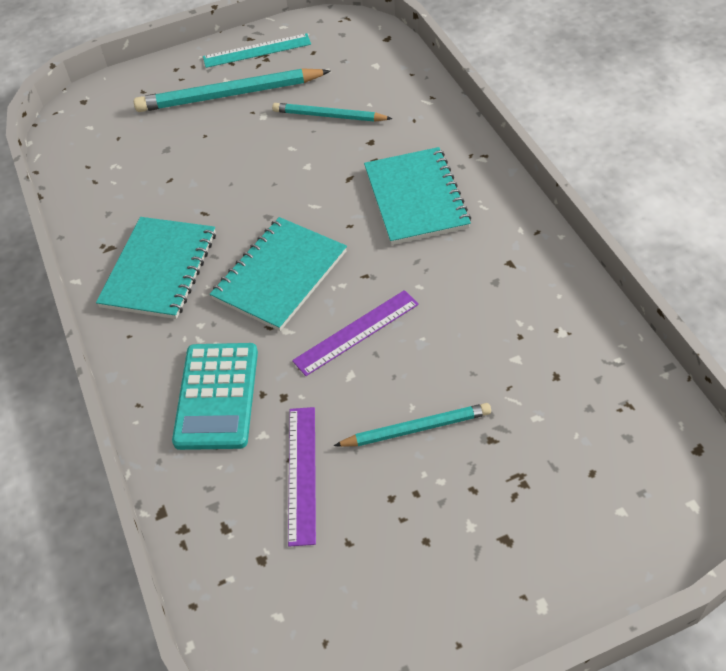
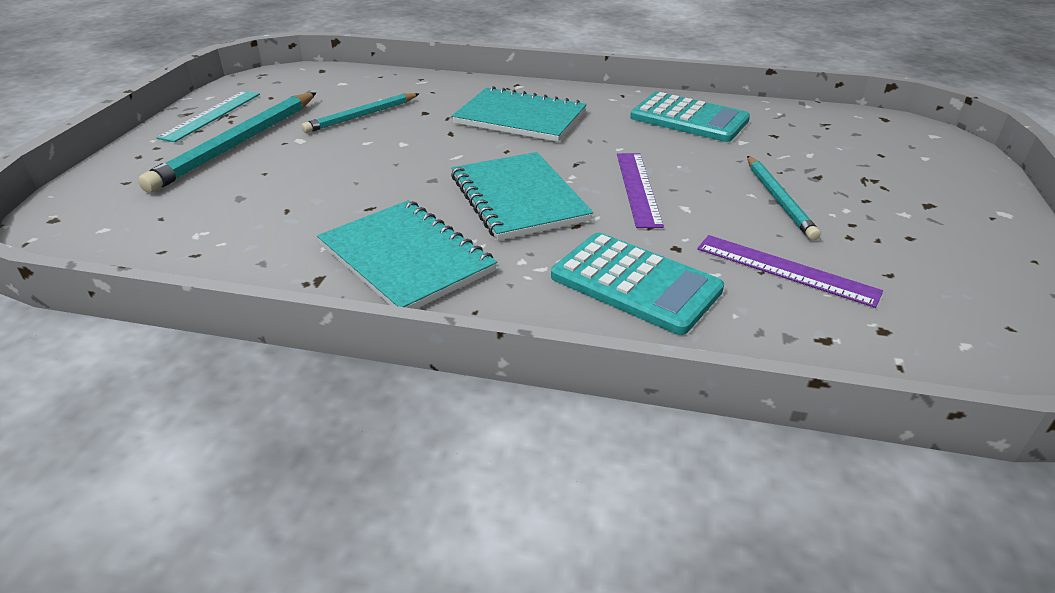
camera: 60 degrees left, 15 degrees down
(416, 428) = (779, 200): turquoise pencil -> turquoise pencil turned 150 degrees clockwise
(528, 301) = (689, 119): none -> turquoise calculator

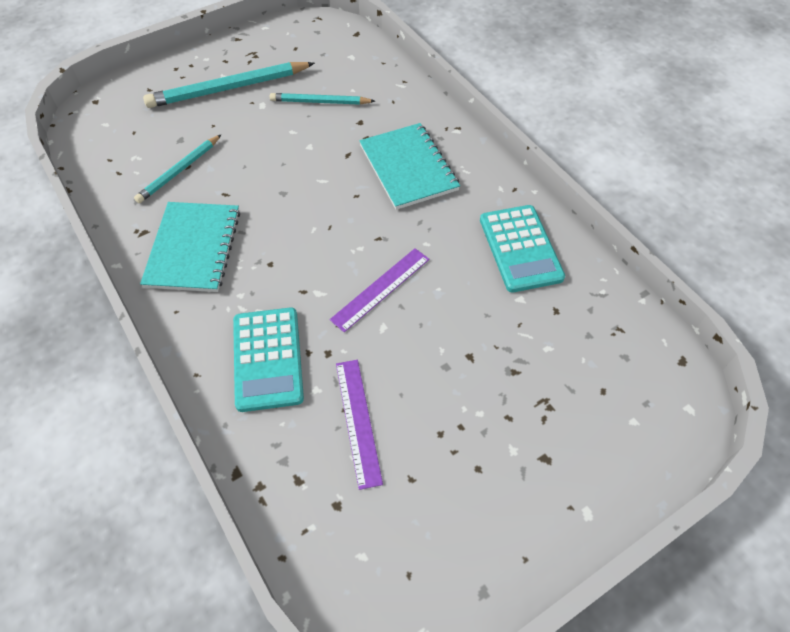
camera: 45 degrees right, 20 degrees up
(211, 115) = (246, 49): turquoise ruler -> none
(518, 198) = (304, 244): turquoise notebook -> none
(779, 200) = (449, 369): turquoise pencil -> turquoise pencil (179, 171)

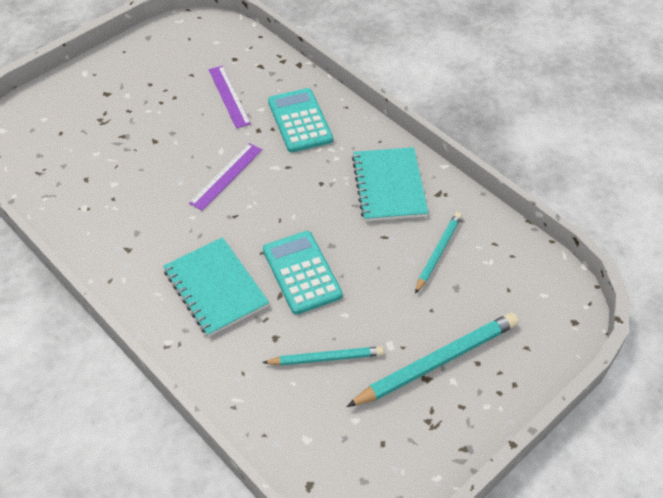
camera: 170 degrees right, 5 degrees down
(520, 248) = (109, 223): turquoise calculator -> turquoise calculator (302, 272)

